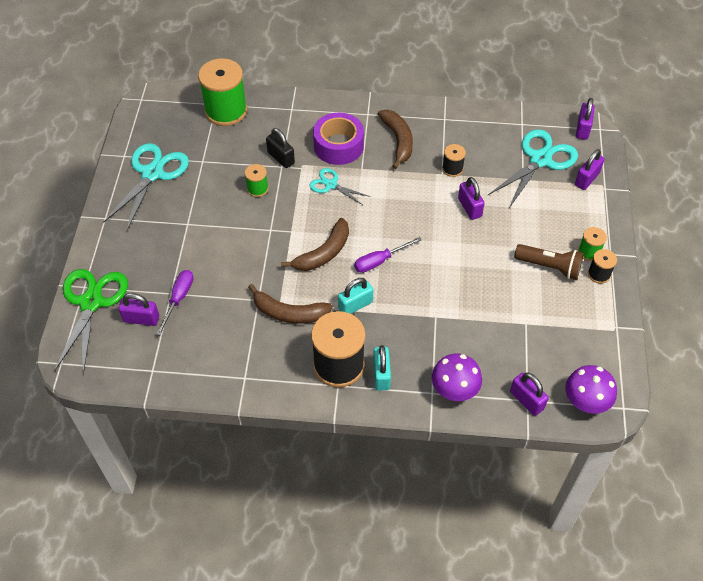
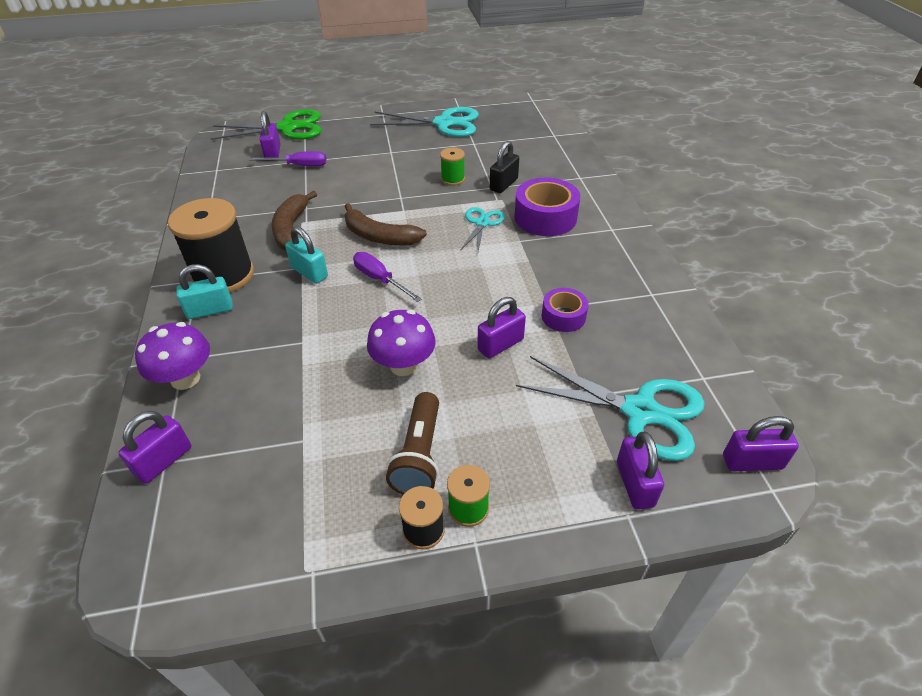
camera: 75 degrees right, 10 degrees down
(226, 111) = (548, 142): green spool -> none
(398, 141) = (583, 260): brown banana -> none
(452, 169) = (563, 316): black spool -> purple tape
(585, 402) = (155, 542): purple mushroom -> purple mushroom (403, 365)
(587, 179) = (634, 484): purple padlock -> purple padlock turned 60 degrees clockwise

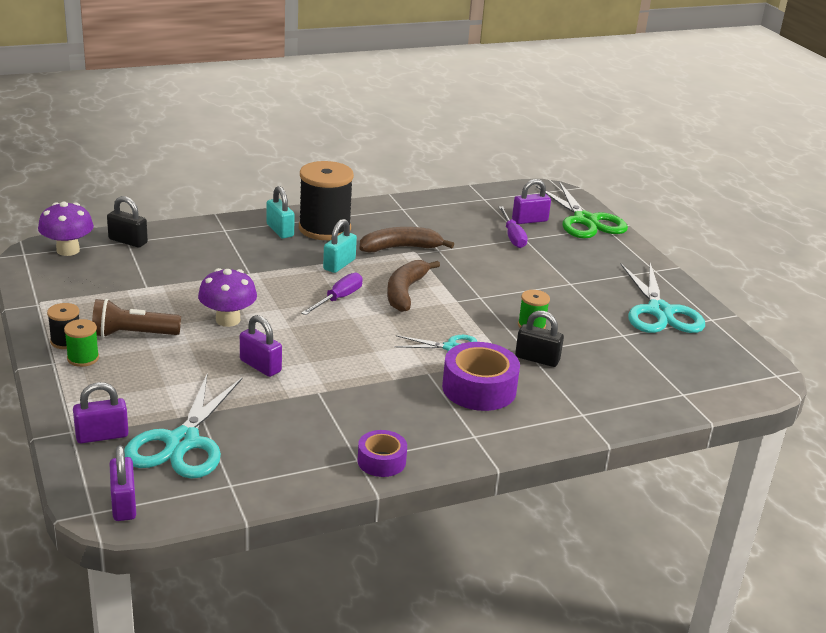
camera: 75 degrees right, 15 degrees down
(164, 461) = (128, 241): purple padlock -> black padlock
(185, 379) = (203, 234): purple mushroom -> purple mushroom (68, 250)
(563, 316) = (307, 400): purple tape -> purple tape (381, 461)

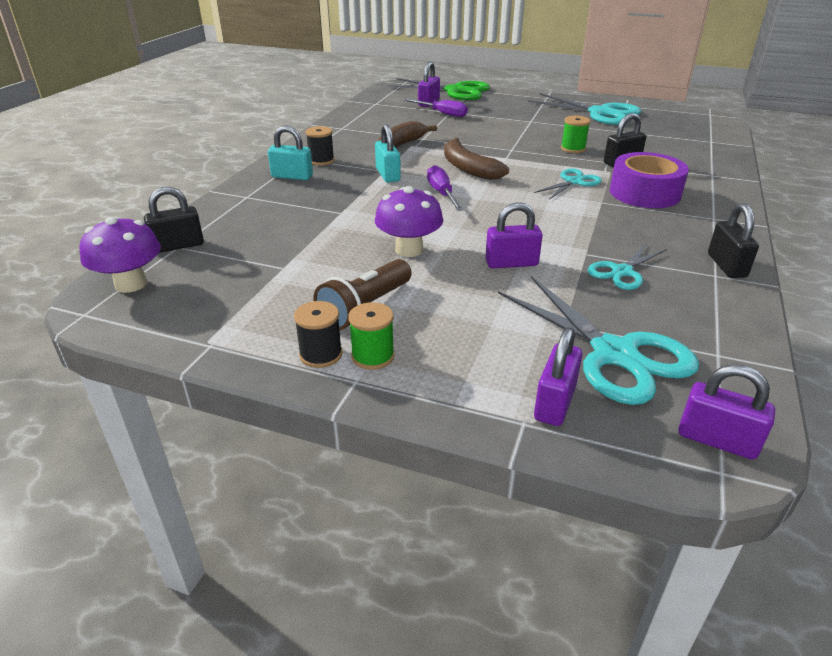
camera: 45 degrees left, 5 degrees up
(307, 416) = (622, 272): none -> turquoise scissors
(324, 228) = (321, 160): black spool -> black spool, size x0.48
(381, 461) = (726, 265): purple tape -> black padlock

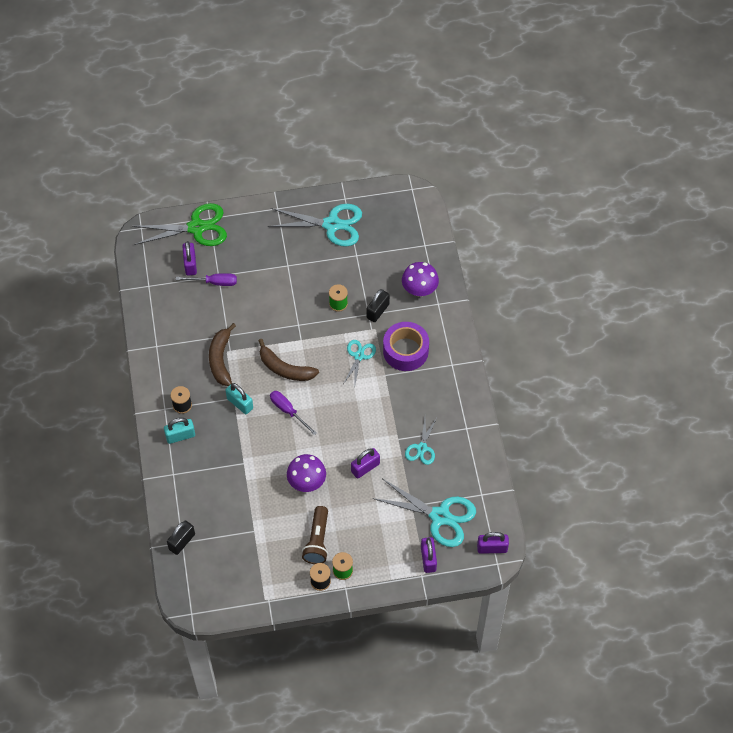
camera: 30 degrees left, 25 degrees up
(131, 284) = (190, 583): purple mushroom -> purple mushroom (419, 289)
(726, 265) = (469, 416): black padlock -> none

